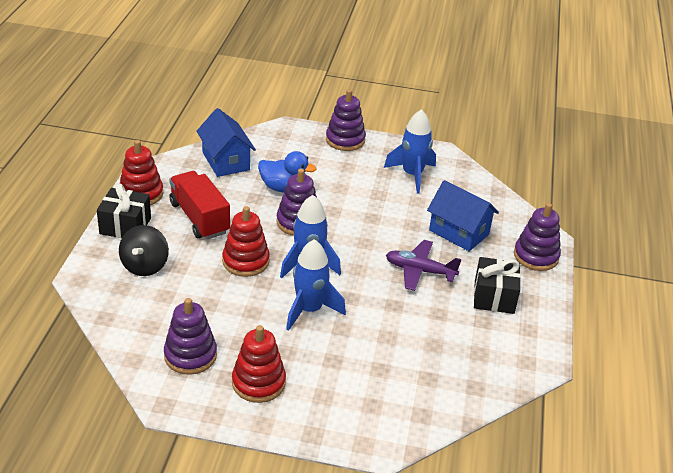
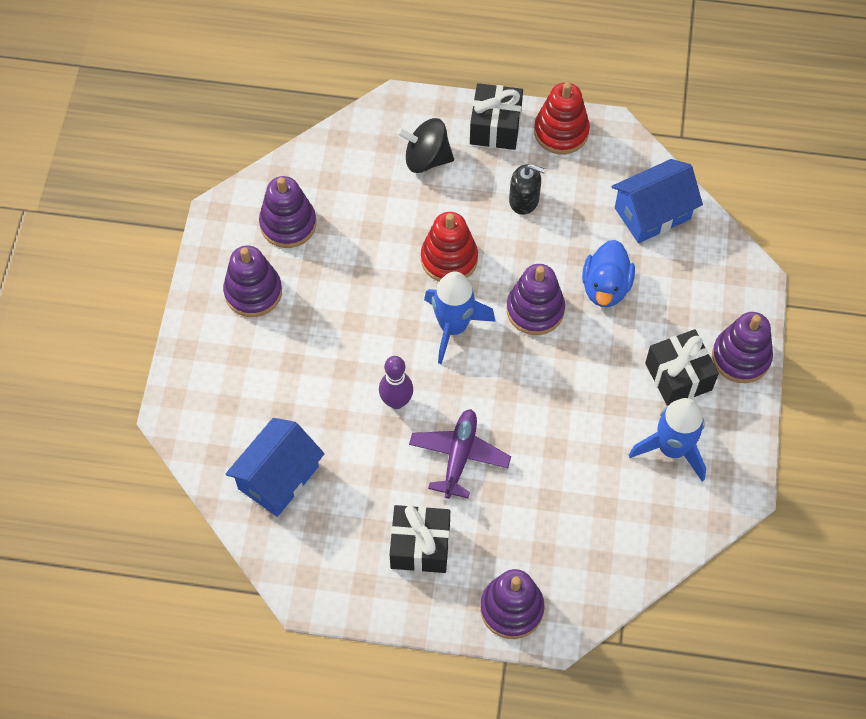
camera: 90 degrees right, 25 degrees up
(199, 218) = (524, 200): red truck -> black soap dispenser
(258, 382) = (253, 292): red stacking toy -> purple stacking toy
(309, 310) = (371, 333): blue rocket -> none
(358, 166) = (678, 376): none -> black gift
(372, 300) = (396, 401): none -> purple bowling pin
(459, 232) = (548, 508): blue house -> blue house (278, 477)

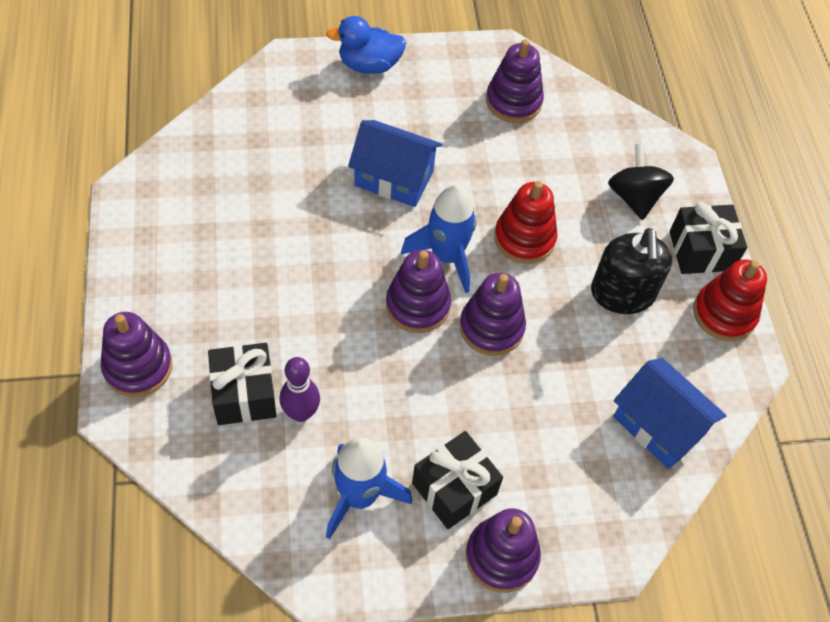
camera: 70 degrees right, 5 degrees down
(253, 292) = (431, 90): purple stacking toy -> purple stacking toy (417, 305)
(278, 477) = (243, 147): blue house -> blue house (394, 178)
(396, 401) = (347, 224): purple bowling pin -> purple bowling pin (301, 413)
(420, 546) = (194, 273): black gift -> black gift (244, 394)
(459, 456) = (300, 289): purple plane -> none
(524, 200) = (622, 293): black soap dispenser -> black soap dispenser, size x1.57
(605, 287) = (544, 392): blue duck -> blue duck (369, 65)

